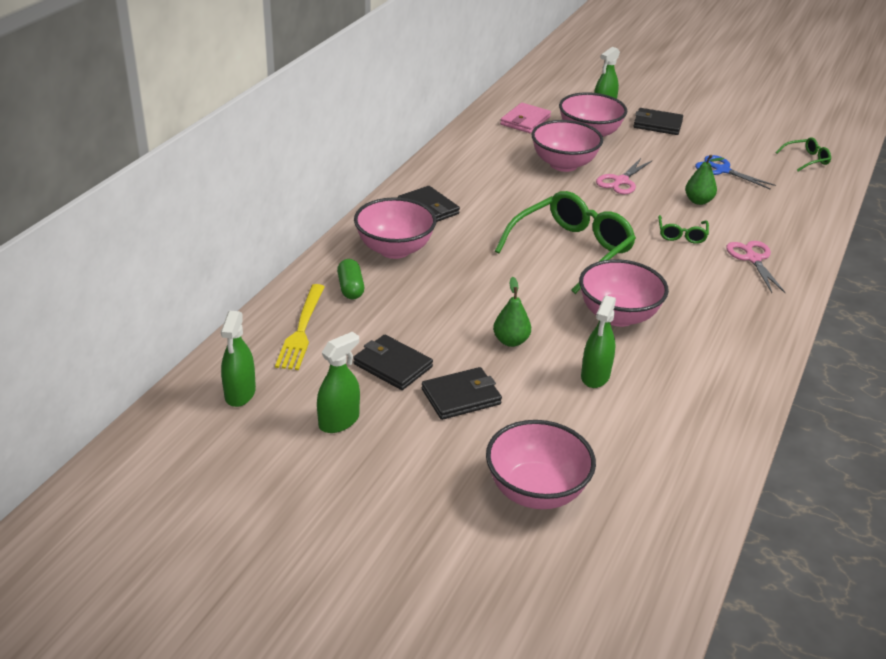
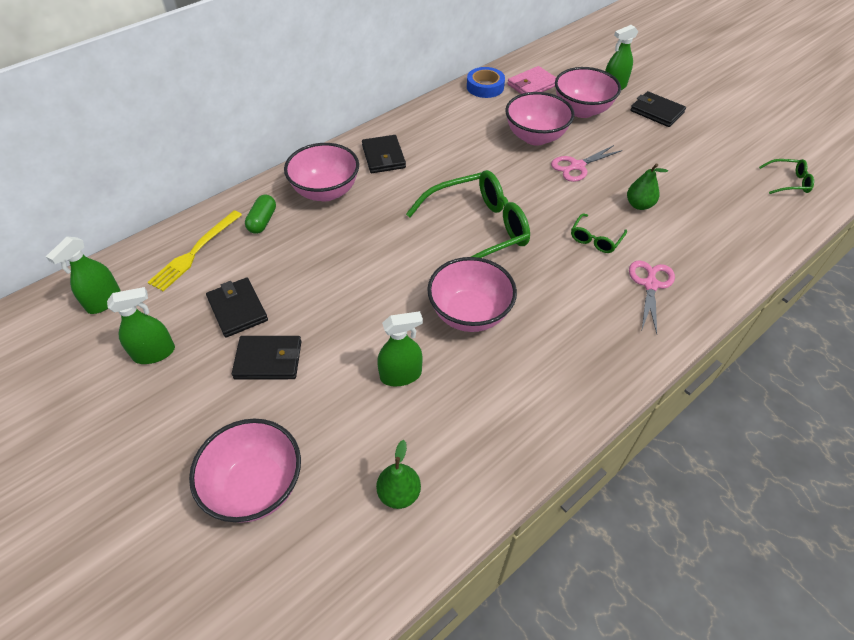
camera: 25 degrees right, 15 degrees up
(480, 130) = (485, 87): none -> blue tape
(511, 341) = (353, 313): green pear -> green pear (399, 493)
(595, 376) = (401, 375): green spray bottle -> green spray bottle turned 150 degrees counterclockwise
(722, 170) = (688, 175): blue scissors -> none

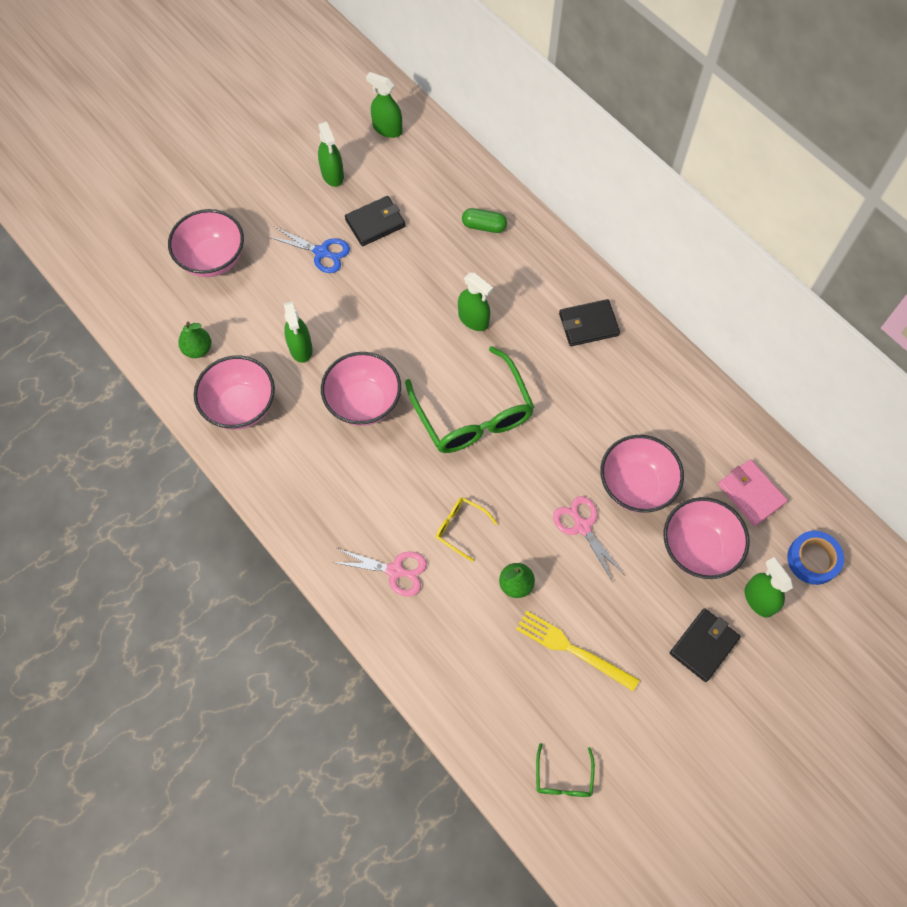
camera: 90 degrees right, 15 degrees up
(195, 252) = (443, 180): yellow fork -> yellow fork (572, 649)
(268, 360) = (321, 252): black wallet -> blue scissors
(326, 191) = (528, 274): pink bowl -> pink bowl (241, 406)
(372, 229) = (473, 319): none -> green spray bottle
(485, 87) = (739, 435): blue tape -> blue tape (813, 559)
(595, 239) = (460, 528): green glasses -> yellow glasses

